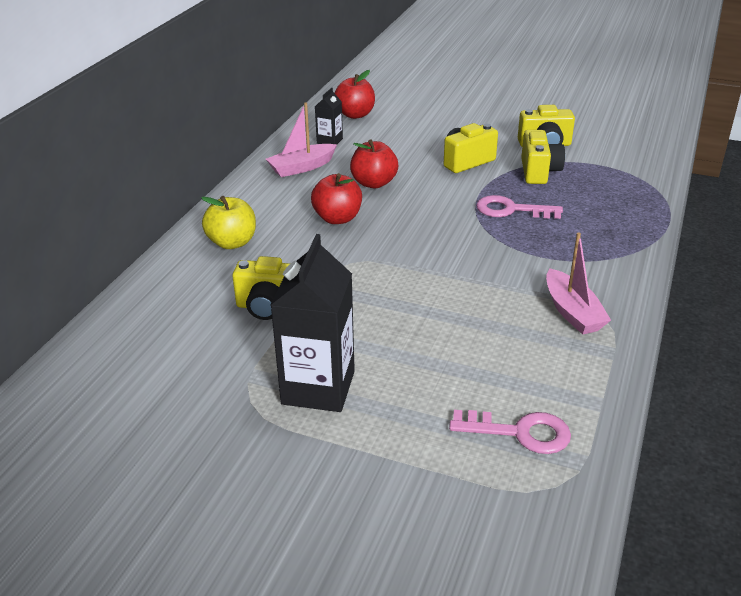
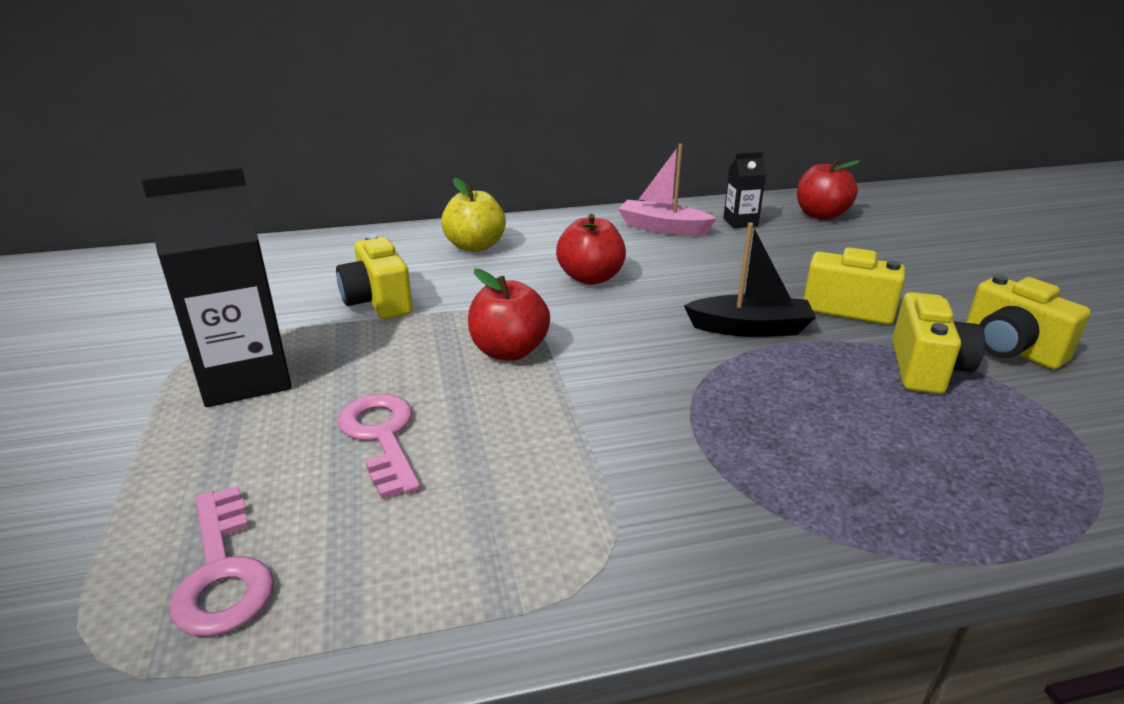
camera: 55 degrees right, 5 degrees down
(374, 183) = (695, 272): red apple -> red apple (509, 351)
(455, 196) = (750, 328): none -> black boat
(511, 210) = (784, 379): pink key -> pink key (381, 437)
(539, 172) = (926, 369): yellow camera -> yellow camera turned 45 degrees counterclockwise
(572, 312) = (580, 526): pink boat -> none

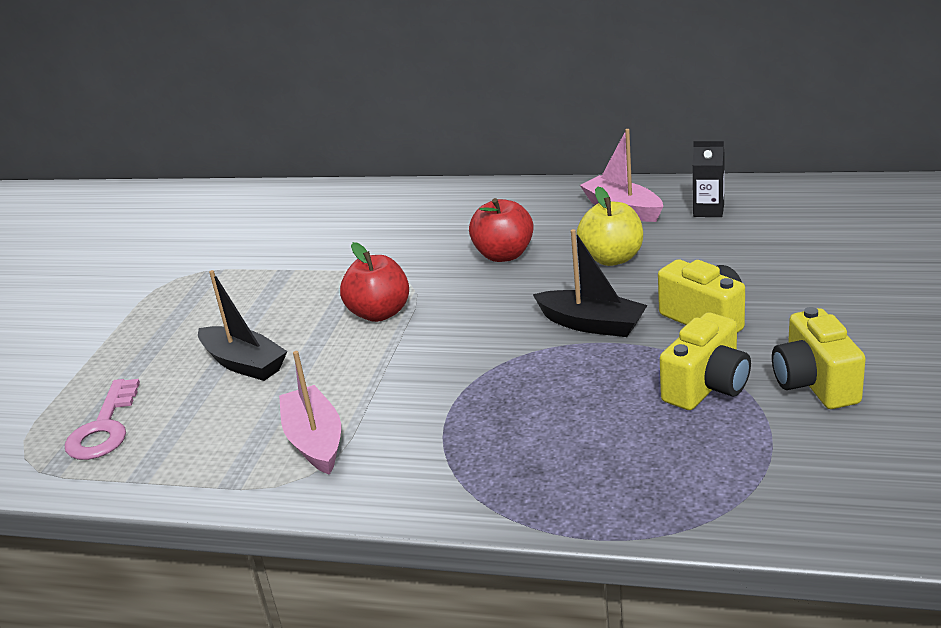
camera: 30 degrees right, 0 degrees up
(246, 378) = (191, 305): black carton -> none
(378, 302) = (319, 255): yellow camera -> none
(381, 437) = (244, 363): pink key -> black boat
(475, 246) = (435, 210): yellow apple -> yellow apple (612, 258)
(570, 517) = (315, 441): none -> pink boat
(821, 215) = (807, 211): red apple -> none

